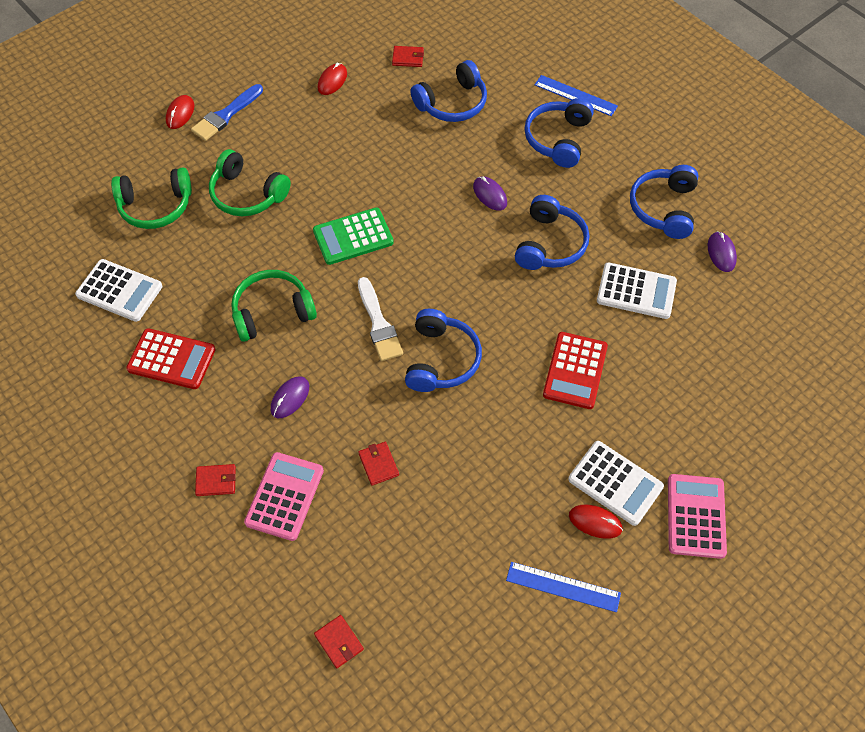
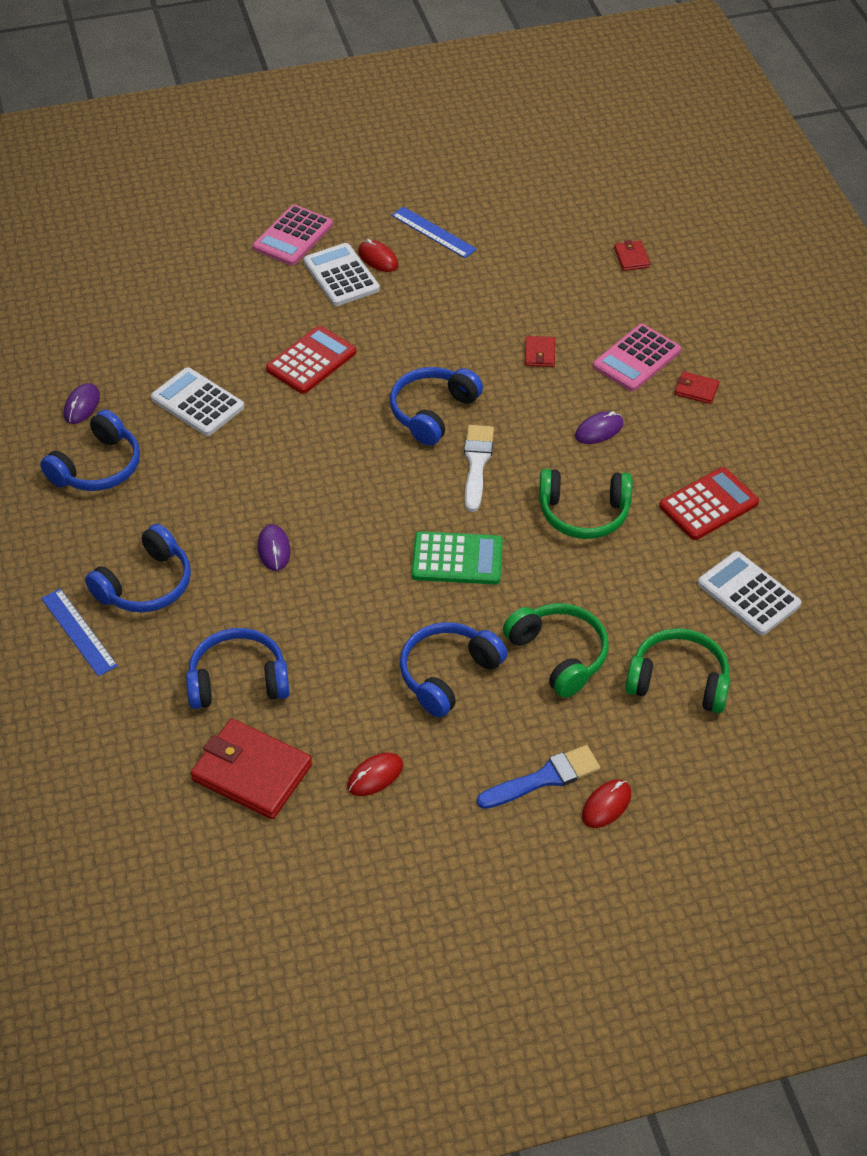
camera: 155 degrees left, 10 degrees down
(171, 359) = (708, 504): red calculator -> red calculator turned 105 degrees clockwise
(408, 58) = (252, 772): red wallet -> red wallet, size x2.12
(550, 244) = (247, 475): blue headphones -> blue headphones (447, 674)

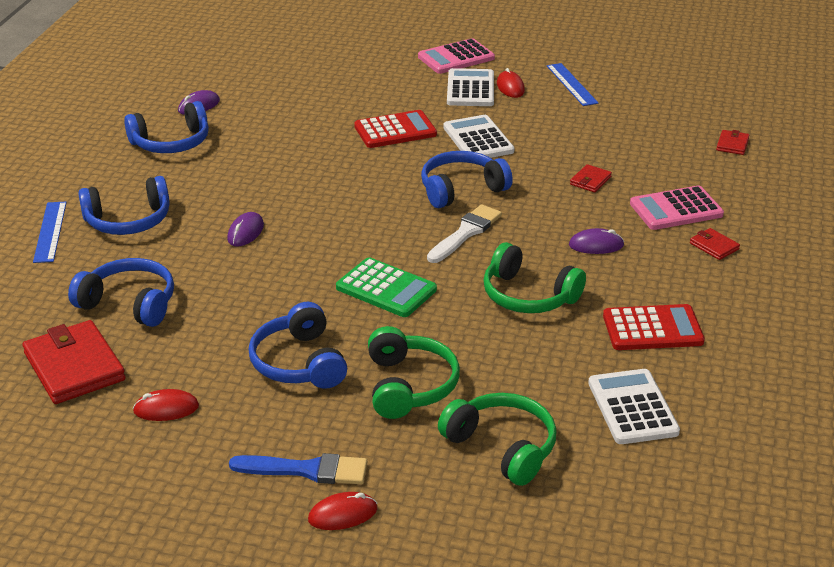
camera: 30 degrees right, 15 degrees down
(197, 403) = (283, 129): white calculator -> white calculator (478, 139)
(447, 674) = (299, 363): blue headphones -> blue headphones turned 90 degrees counterclockwise

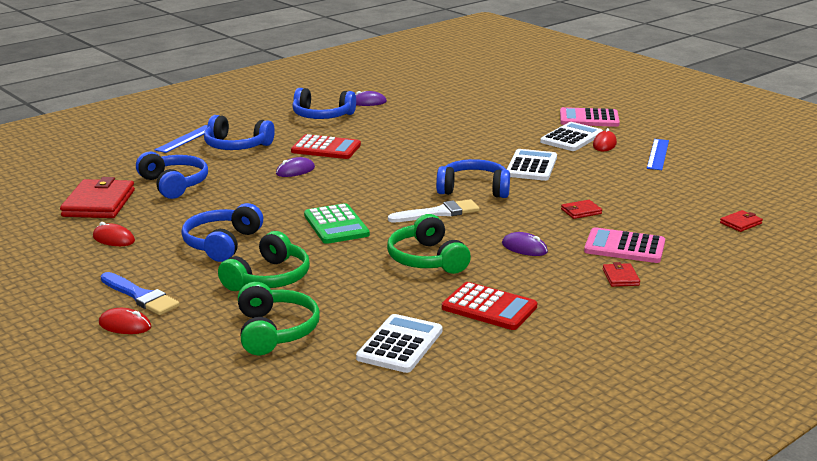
camera: 35 degrees right, 10 degrees down
(395, 130) = (478, 146): red calculator -> red calculator (326, 148)

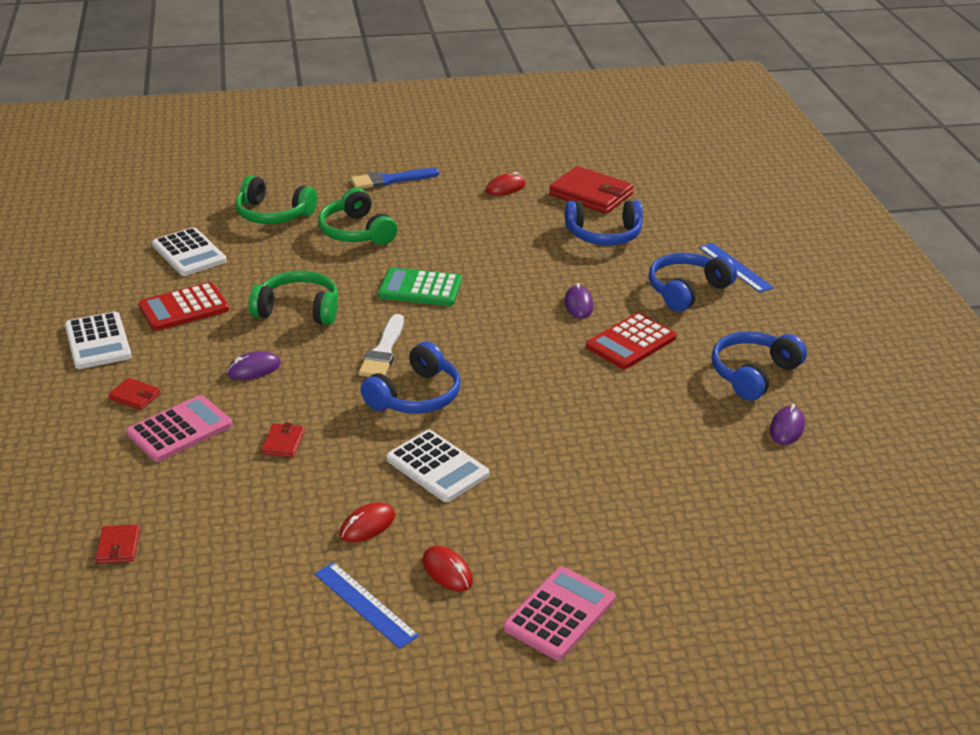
camera: 120 degrees right, 10 degrees up
(125, 325) = (353, 168): red mouse -> red mouse (367, 525)
(222, 243) = (444, 228): blue headphones -> none
(571, 138) = (498, 551): white calculator -> white calculator (98, 342)

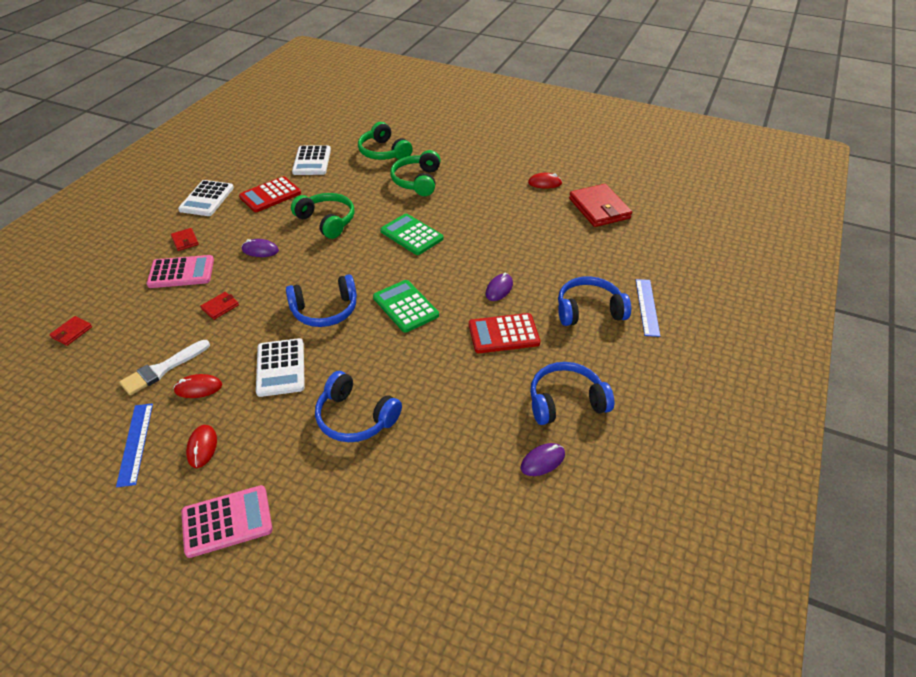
camera: 35 degrees right, 10 degrees up
(184, 308) = (270, 195): red calculator -> red calculator turned 45 degrees counterclockwise
(383, 351) = (342, 270): white brush -> white brush (162, 369)
(390, 180) = (476, 153): blue brush -> none
(501, 358) = (405, 306): none -> green calculator
(604, 235) = (575, 243): blue headphones -> blue headphones (355, 418)

